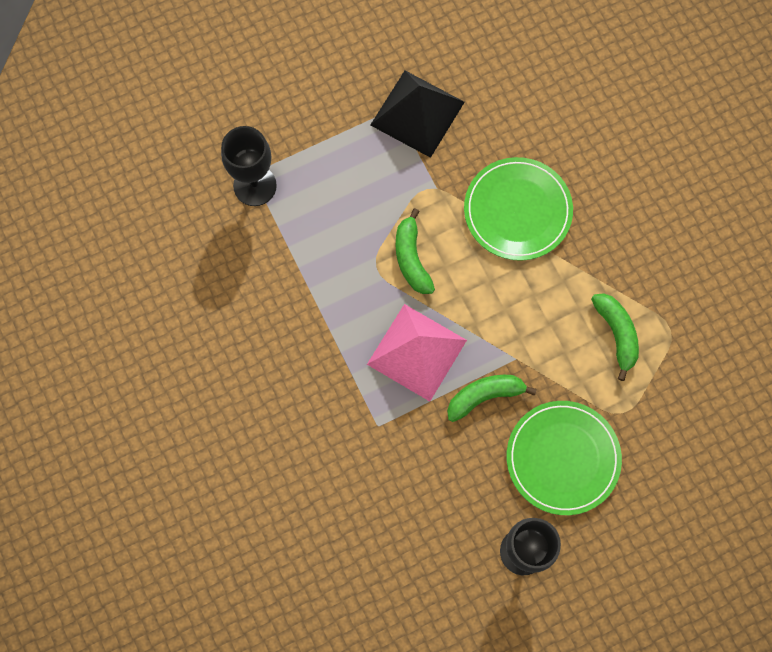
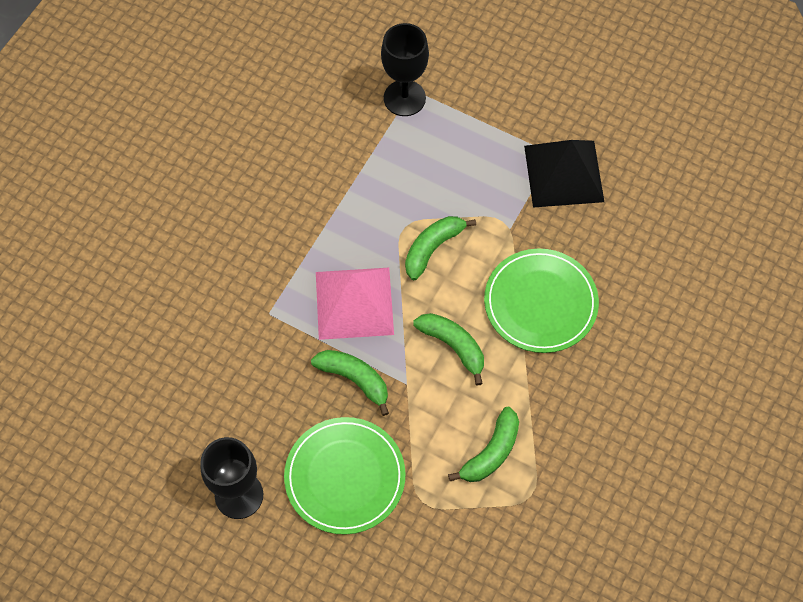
camera: 55 degrees right, 10 degrees down
(509, 301) = (453, 346): none -> green banana

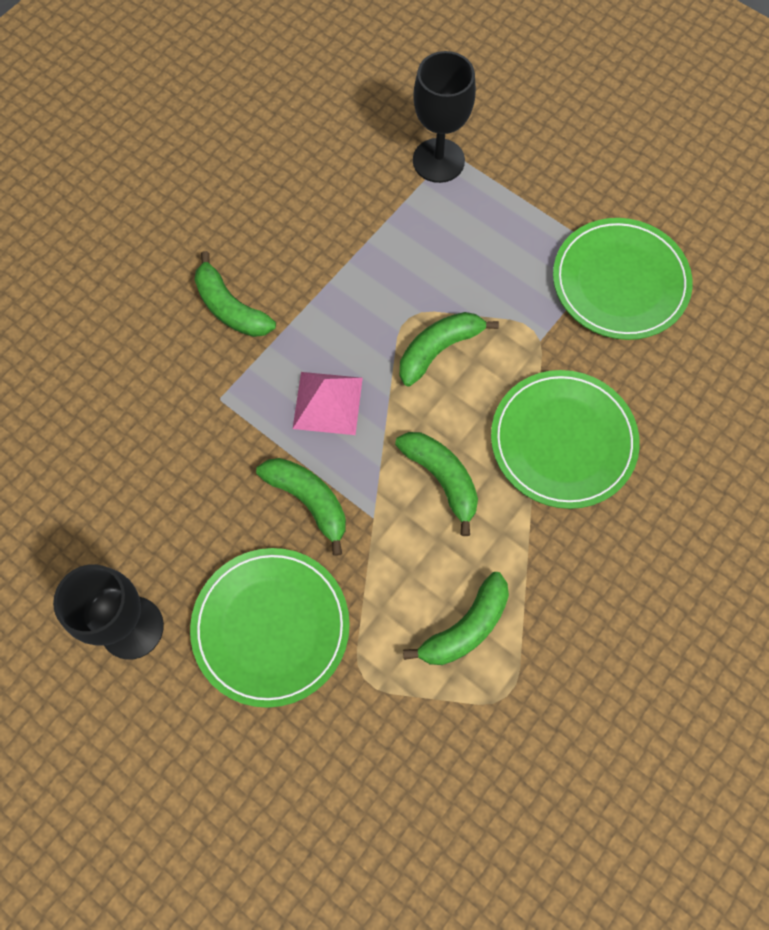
camera: 10 degrees right, 5 degrees up
(262, 241) = (230, 307): none -> green banana
(354, 303) = (327, 403): pink pyramid -> pink pyramid, size x0.66
(564, 173) = (620, 282): black pyramid -> green plate

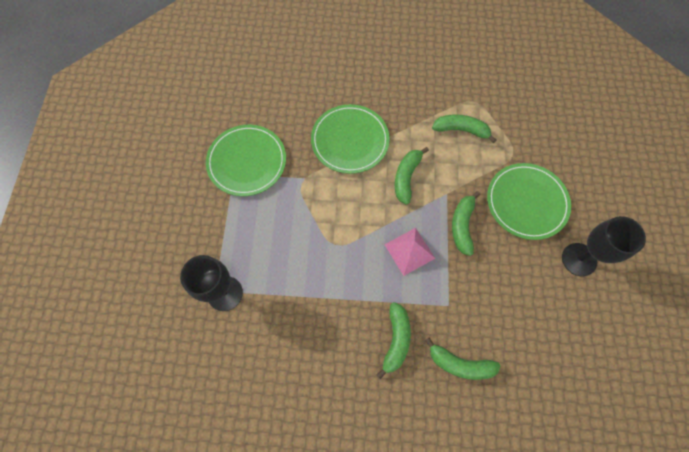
camera: 125 degrees left, 0 degrees up
(439, 349) = (343, 219): green banana -> green banana (459, 364)

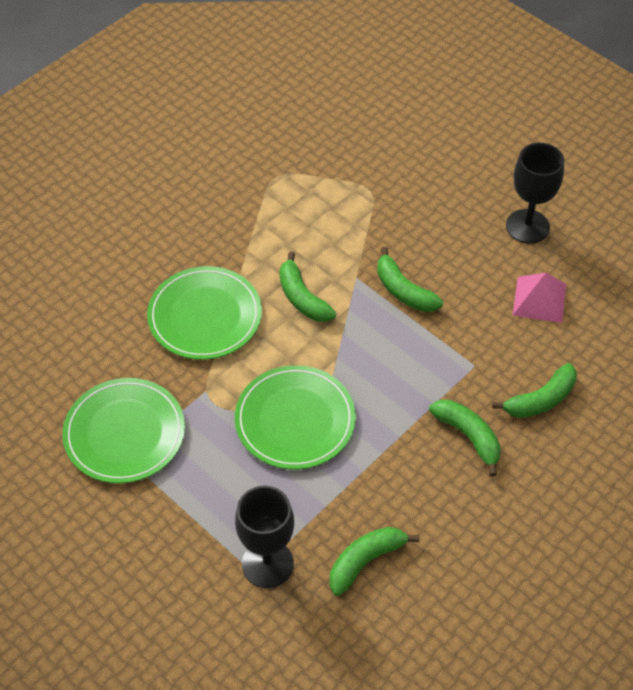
camera: 50 degrees left, 15 degrees down
(409, 251) = (387, 356): pink pyramid -> pink pyramid (539, 299)
(461, 130) = (298, 211): green banana -> green banana (365, 561)
(526, 202) = (431, 220): green plate -> green plate (295, 420)

